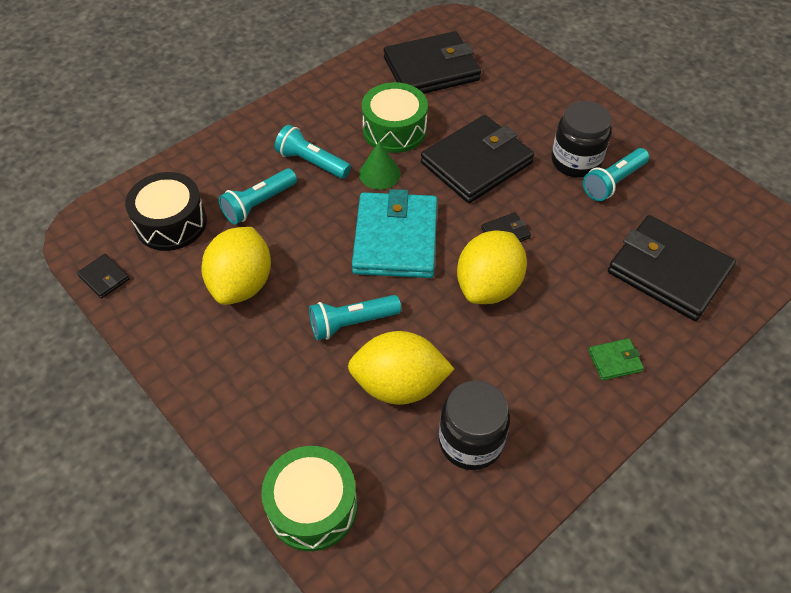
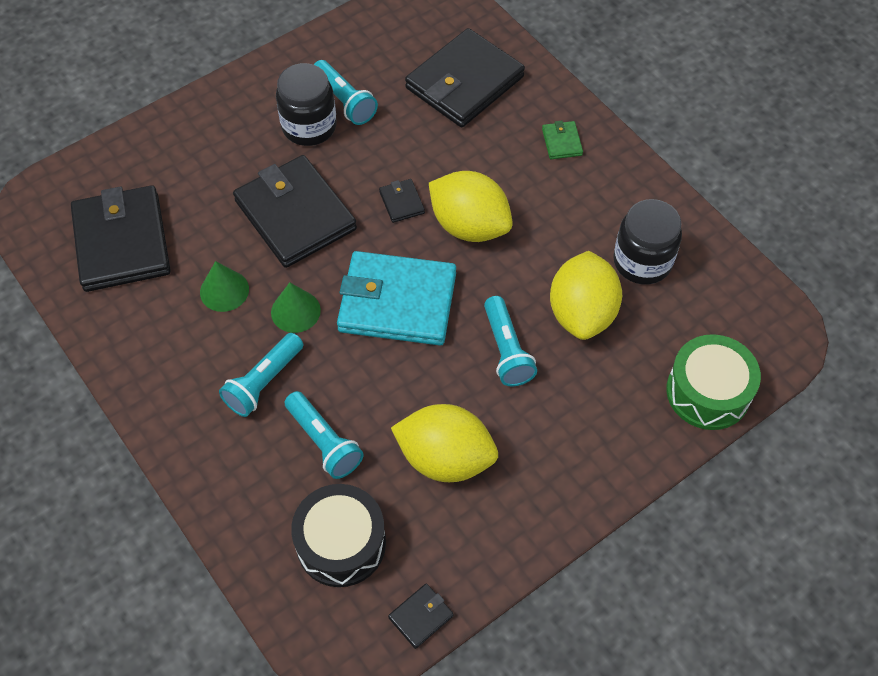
camera: 85 degrees left, 5 degrees up
(394, 130) = (224, 290): green drum -> green cone

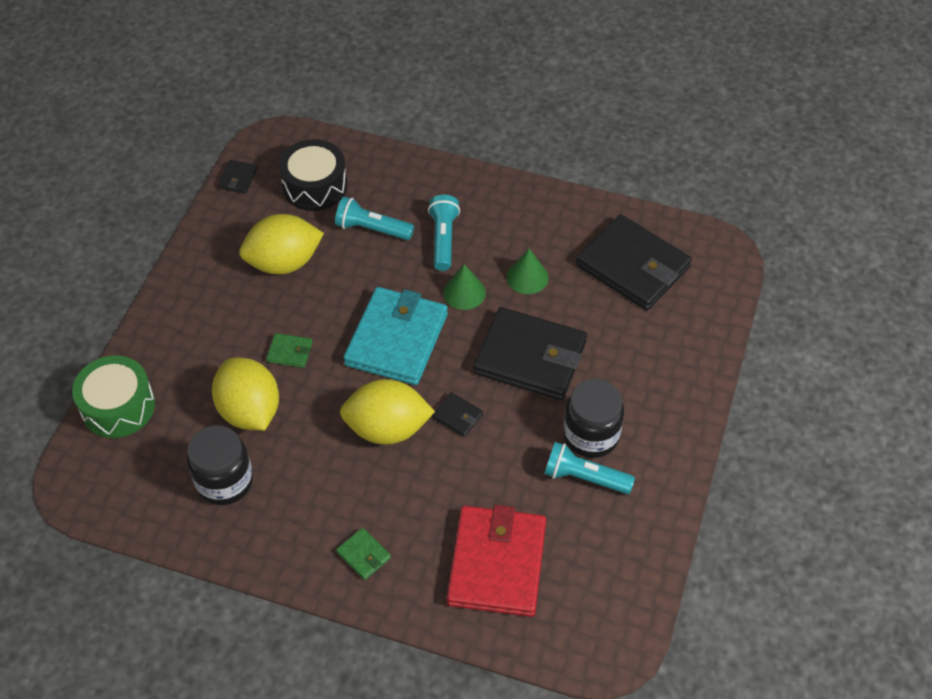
camera: 145 degrees right, 5 degrees down
(397, 302) = (396, 339): turquoise wallet -> turquoise wallet turned 45 degrees counterclockwise
(464, 82) = (497, 563): black wallet -> red wallet
(507, 350) = (290, 352): turquoise flashlight -> green wallet

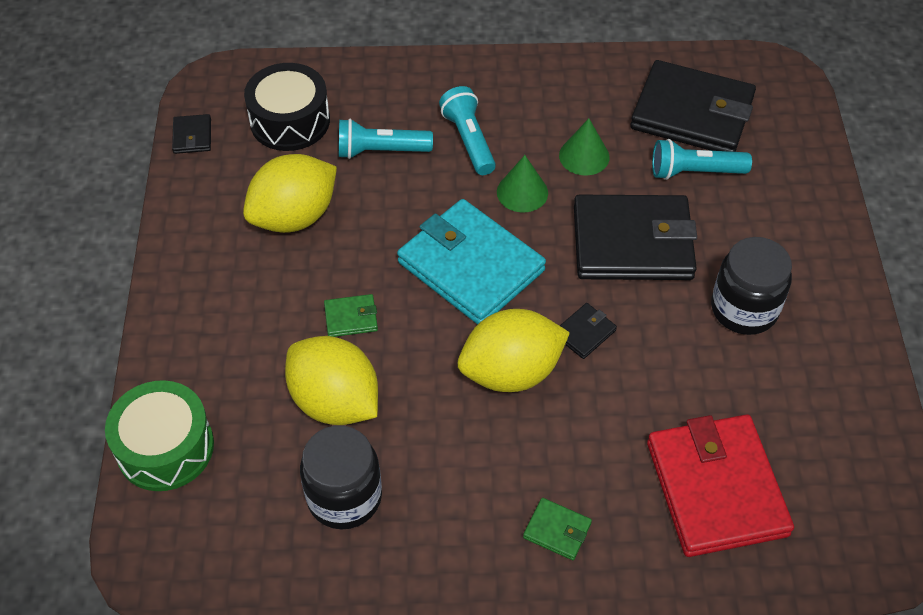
camera: 20 degrees left, 0 degrees up
(396, 339) = (471, 266): turquoise wallet -> turquoise wallet turned 45 degrees counterclockwise
(457, 416) = (584, 333): black wallet -> black wallet turned 60 degrees counterclockwise
(584, 478) = (761, 358): turquoise flashlight -> turquoise flashlight (694, 172)

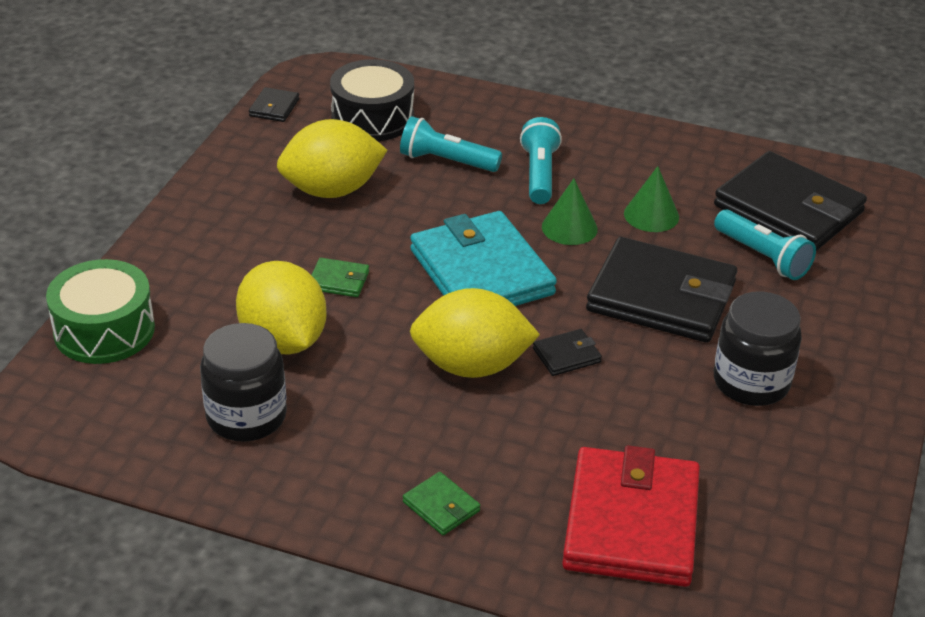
camera: 20 degrees right, 15 degrees down
(694, 172) = (763, 257): turquoise flashlight -> turquoise flashlight turned 150 degrees counterclockwise

